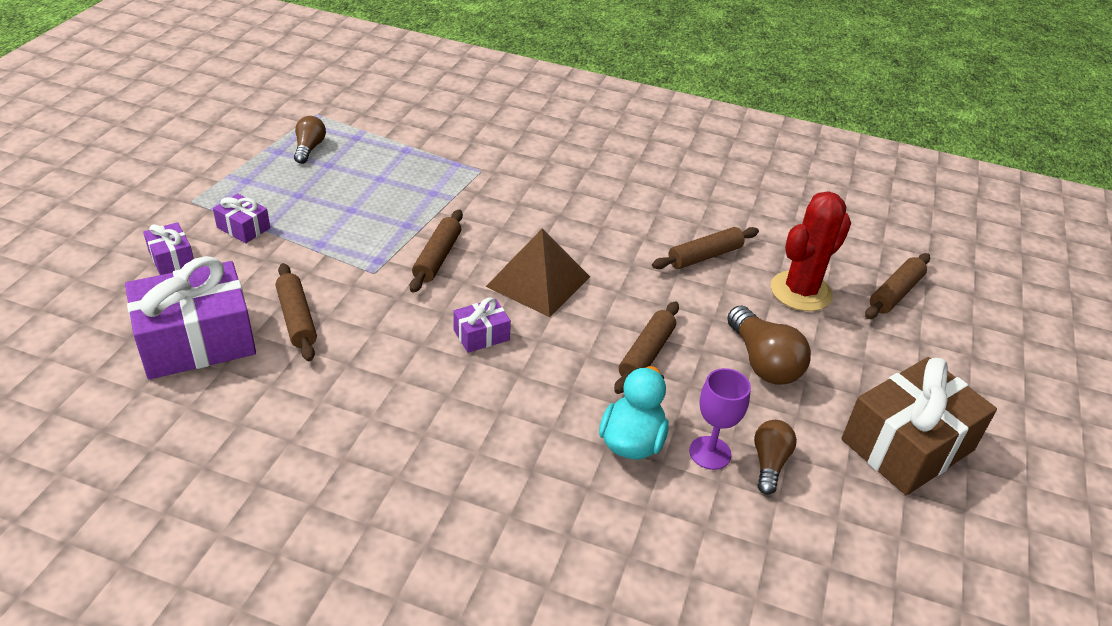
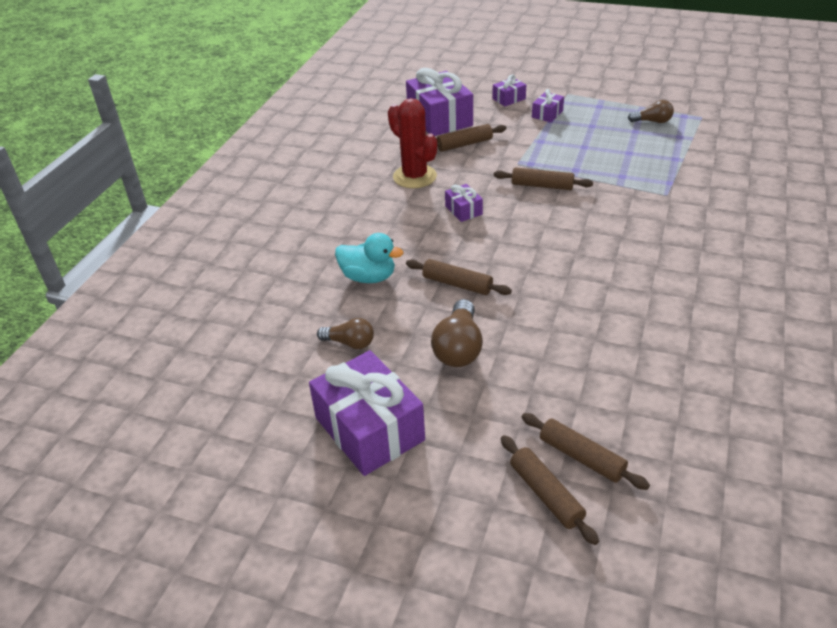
camera: 95 degrees right, 0 degrees up
(538, 281) = (529, 231): brown pyramid -> none
(704, 256) = (594, 320): brown rolling pin -> brown rolling pin (545, 494)
(710, 453) = (359, 313): purple goblet -> none
(763, 362) = (458, 348): brown light bulb -> brown light bulb turned 60 degrees counterclockwise
(801, 291) = (562, 381): red cactus -> red cactus (414, 177)
(907, 445) = (369, 429): brown gift -> purple gift

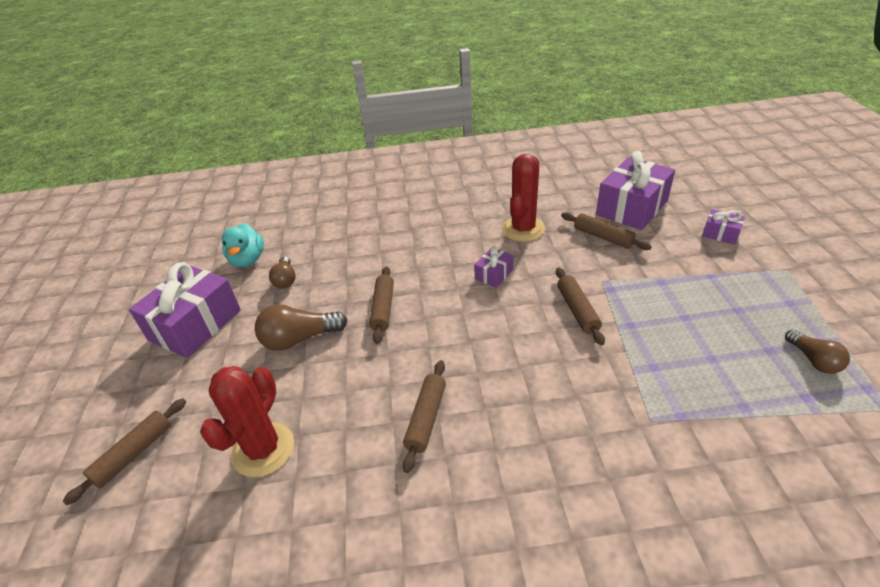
camera: 65 degrees right, 0 degrees up
(368, 277) = (367, 259): turquoise duck -> turquoise duck (247, 260)
(547, 114) = (722, 269): purple gift -> none
(581, 457) = (179, 466): brown rolling pin -> brown rolling pin (426, 418)
(591, 394) = (263, 449): none -> red cactus

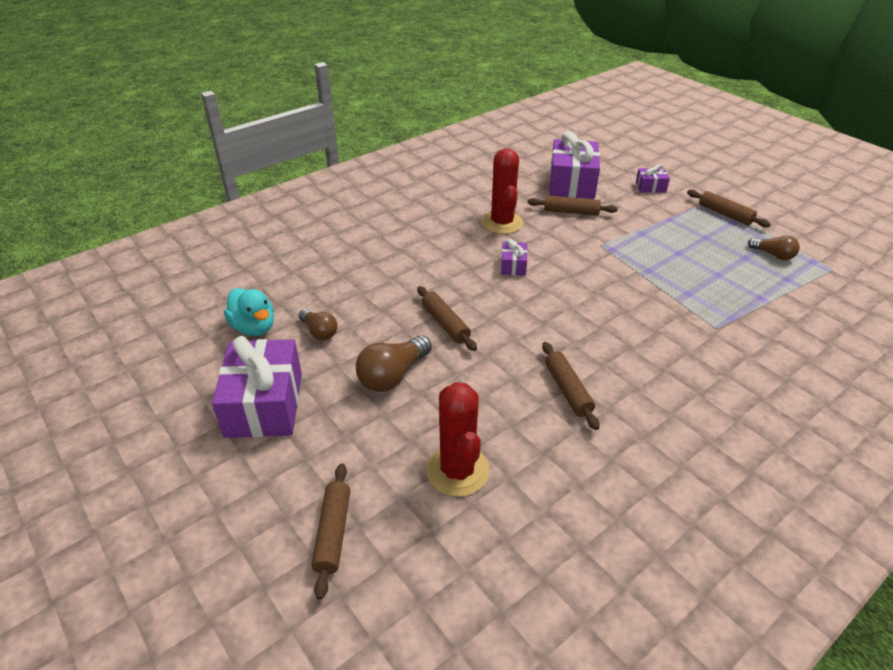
camera: 35 degrees left, 0 degrees up
(577, 310) = (603, 272): brown rolling pin -> brown rolling pin (725, 214)

